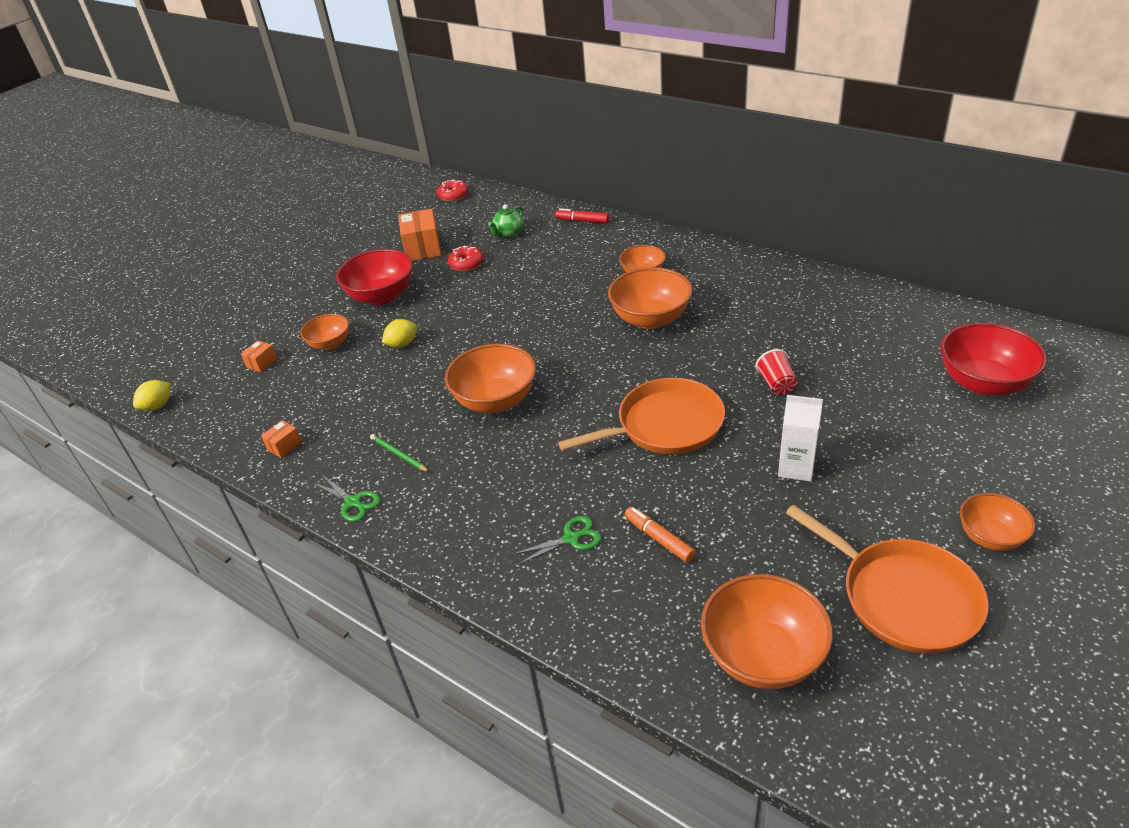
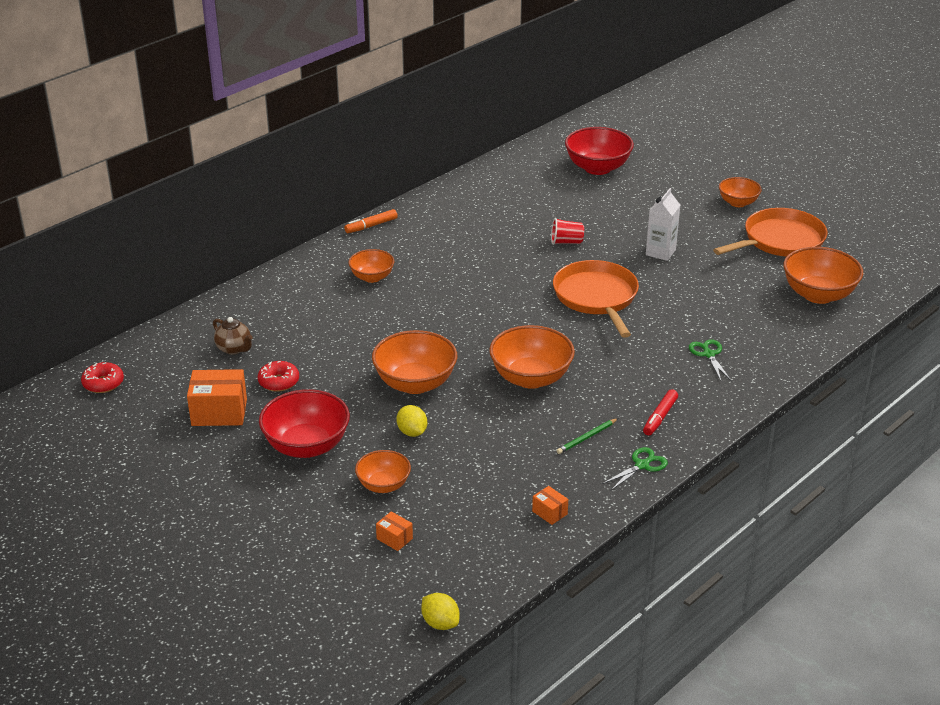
camera: 85 degrees left, 5 degrees down
(508, 234) = (234, 349): green teapot -> brown teapot
(582, 221) = (243, 299): red marker -> red marker (660, 417)
(650, 319) = (449, 283): orange bowl -> orange bowl (415, 383)
(659, 539) = (716, 317): orange marker -> orange marker (371, 226)

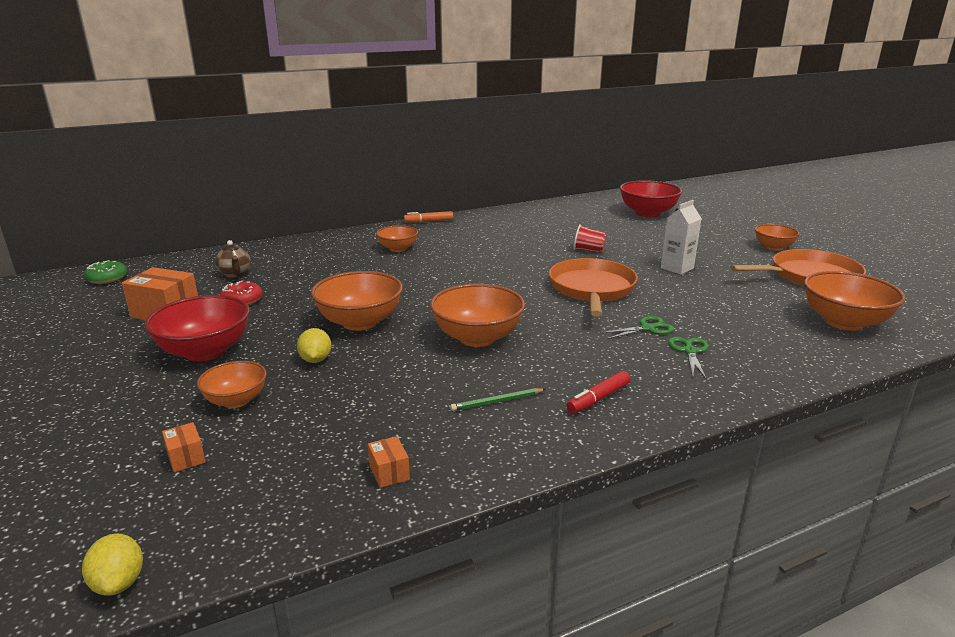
camera: 20 degrees right, 10 degrees down
(103, 383) = (107, 278): red donut -> green donut
(642, 465) = (544, 444): green scissors -> green scissors (647, 328)

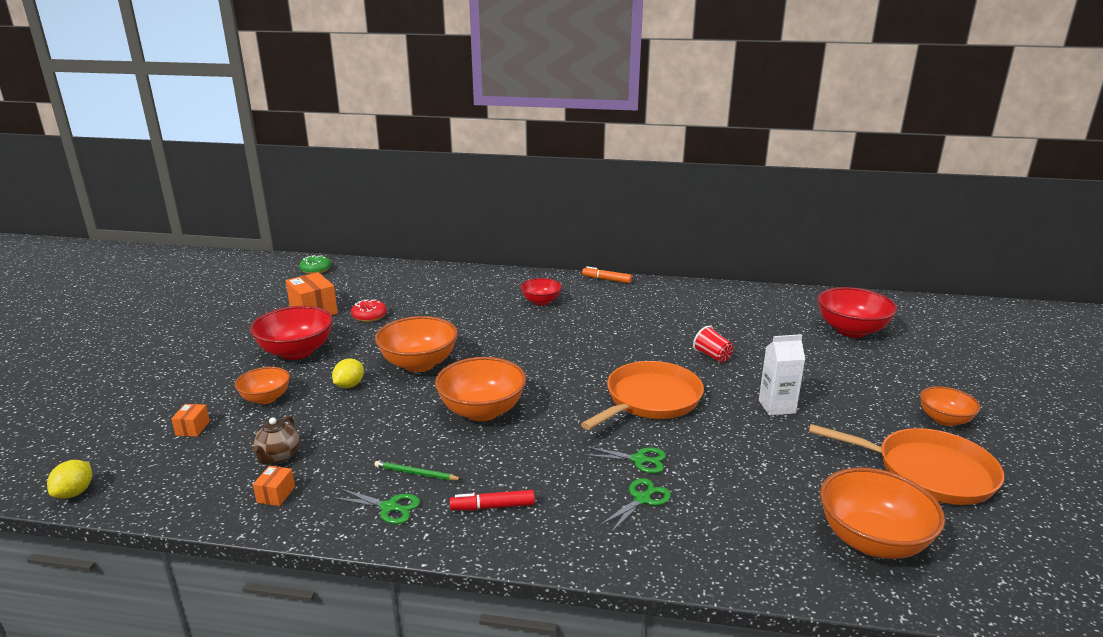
camera: 35 degrees right, 0 degrees up
(235, 274) = (394, 290): brown teapot -> brown teapot (278, 457)
(398, 248) = (541, 301): orange bowl -> red bowl
(516, 435) = (389, 507): none -> green scissors

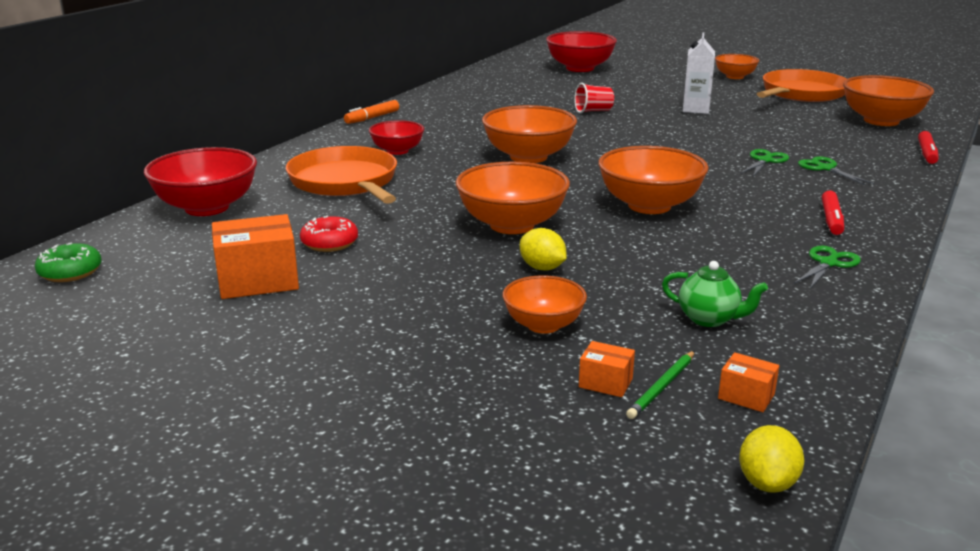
camera: 70 degrees left, 0 degrees up
(75, 493) = (767, 483): yellow lemon -> yellow lemon turned 75 degrees clockwise
(276, 494) = (796, 322): orange box -> orange box (746, 396)
(278, 457) = (709, 319): brown teapot -> green teapot
(296, 352) = (405, 299): red bowl -> red bowl (207, 208)
(416, 473) = (767, 246): green pencil -> green pencil (662, 387)
(563, 347) = (528, 157): none -> orange bowl
(650, 399) = (662, 142): orange pan -> orange pan (345, 182)
(758, 579) = (927, 154): none -> red marker

